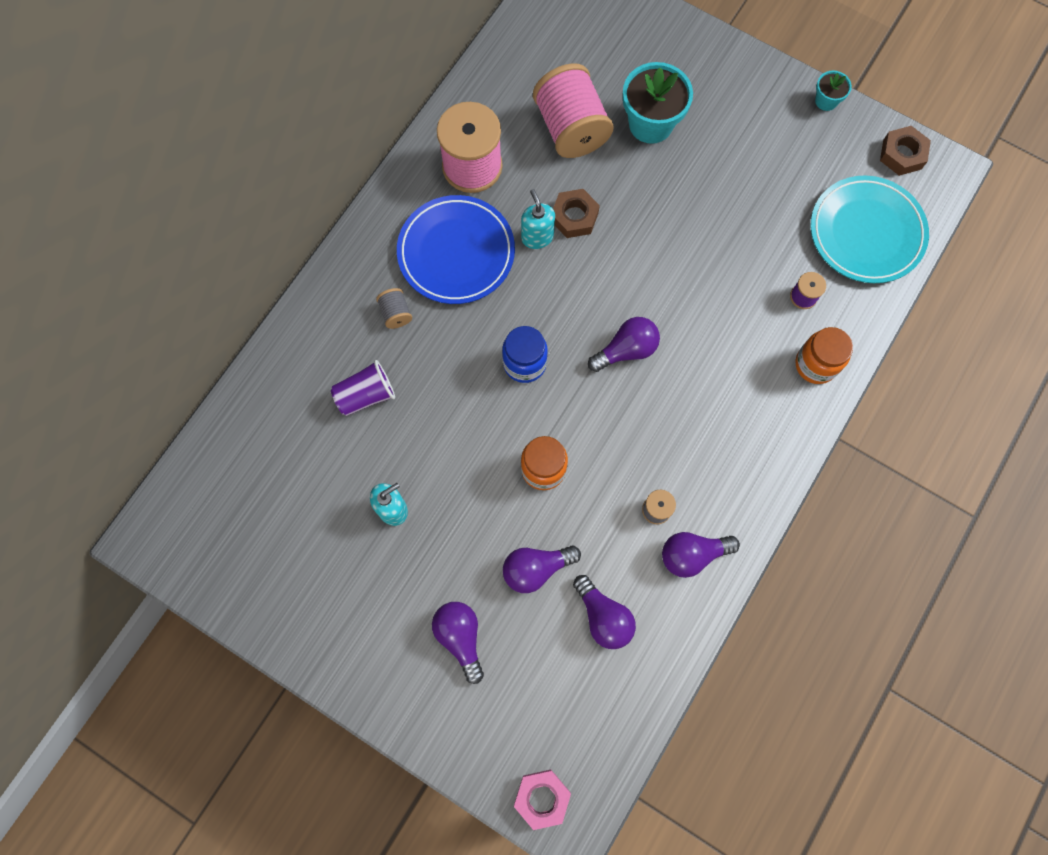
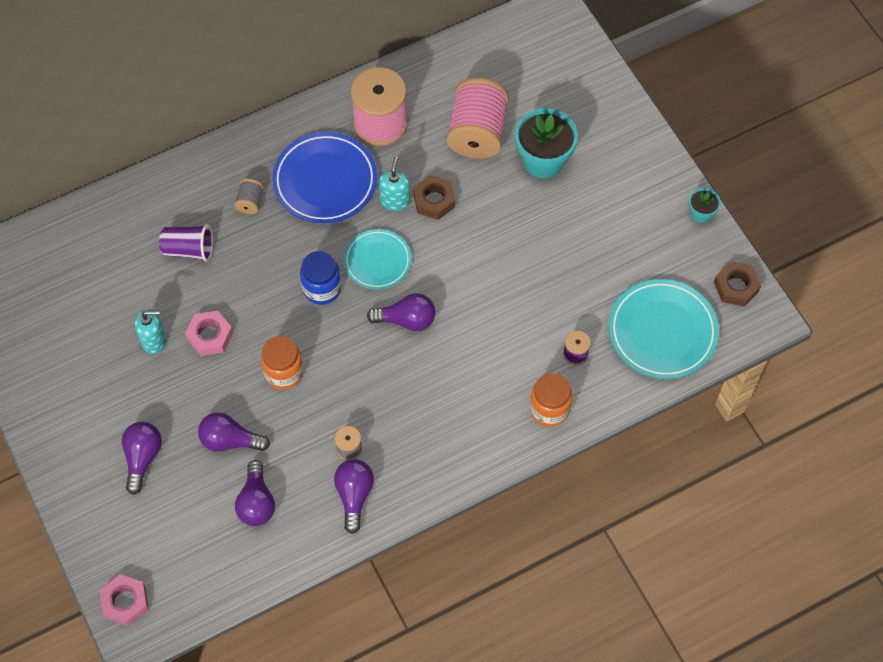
camera: 30 degrees right, 10 degrees down
(446, 473) = (210, 336): none -> pink nut
(560, 306) = (377, 261): none -> turquoise plate
(692, 554) = (354, 495): purple light bulb -> purple light bulb turned 75 degrees clockwise

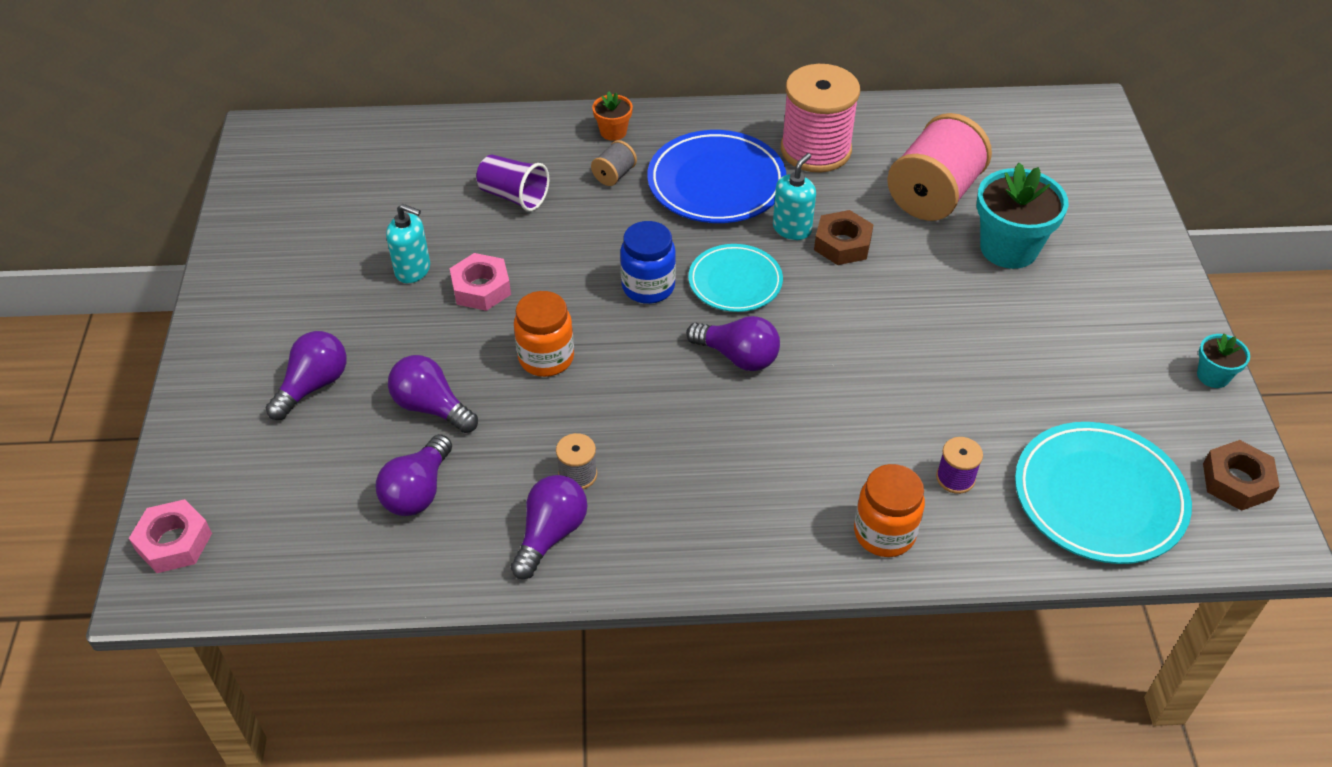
camera: 25 degrees right, 15 degrees down
(229, 163) = (613, 132): none -> orange flower pot

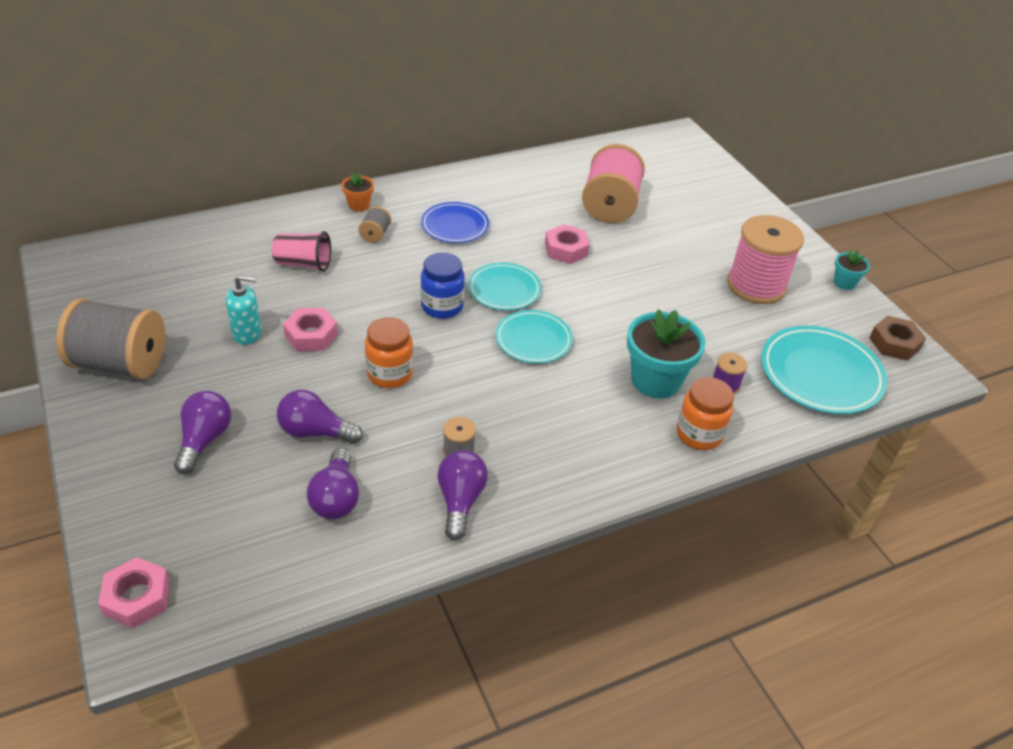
camera: 25 degrees left, 5 degrees down
(268, 275) = (120, 363): none -> grey spool
(514, 196) = (303, 264): purple cup -> pink cup
(716, 183) = (455, 226): blue plate -> blue plate, size x0.63
(738, 356) = (533, 340): purple light bulb -> turquoise plate
(792, 229) = (525, 246): turquoise soap dispenser -> none
(815, 150) = (514, 191): pink spool -> pink spool (756, 285)
(842, 244) = (566, 249): brown nut -> pink nut
(1008, 248) = (677, 230): turquoise flower pot -> turquoise flower pot (655, 380)

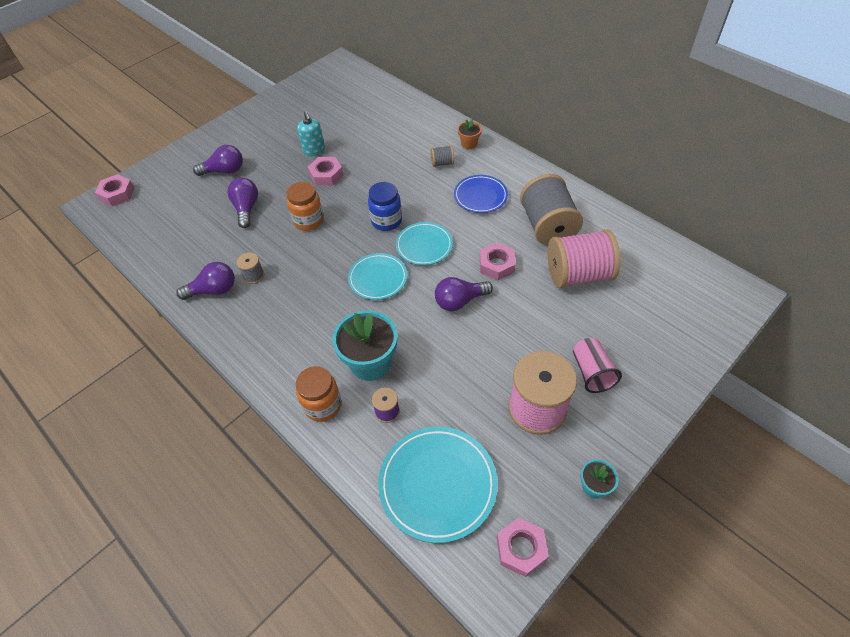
camera: 75 degrees right, 10 degrees up
(120, 363) = (268, 119): grey spool -> grey spool (547, 226)
(303, 264) = (390, 146): pink cup -> pink cup (591, 372)
(336, 497) = (200, 236): purple light bulb -> purple light bulb (459, 301)
(894, 343) = (521, 549): brown nut -> pink nut

